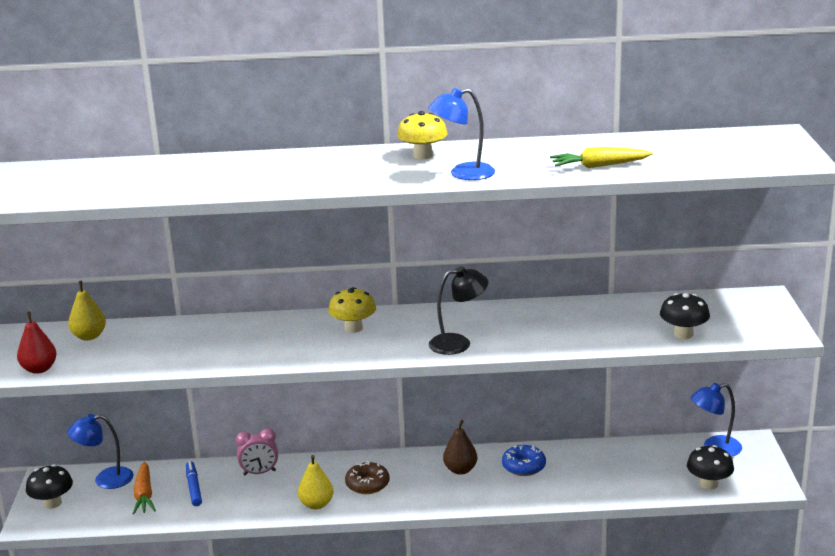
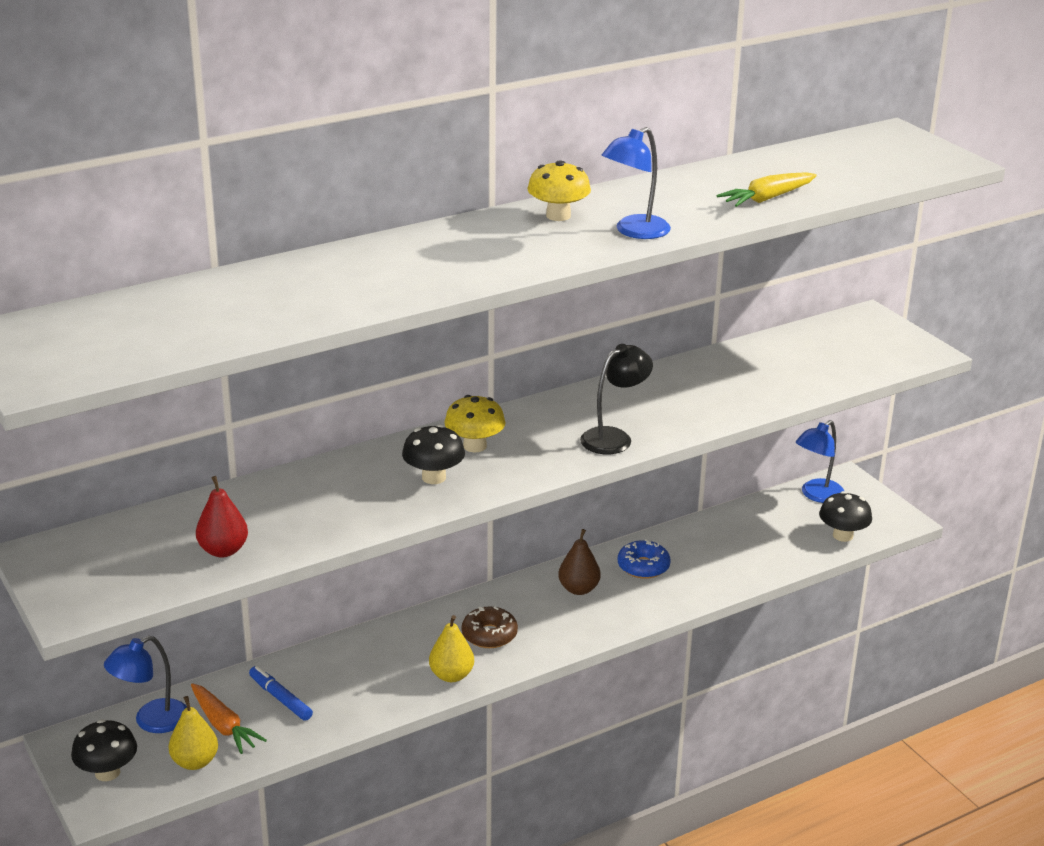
camera: 30 degrees left, 5 degrees up
(39, 369) = (124, 593): red pear -> red pear (223, 550)
(89, 336) = (144, 533): yellow pear -> yellow pear (195, 762)
(259, 473) = (346, 657): pink clock -> none
(683, 334) = (833, 375): black mushroom -> black mushroom (434, 477)

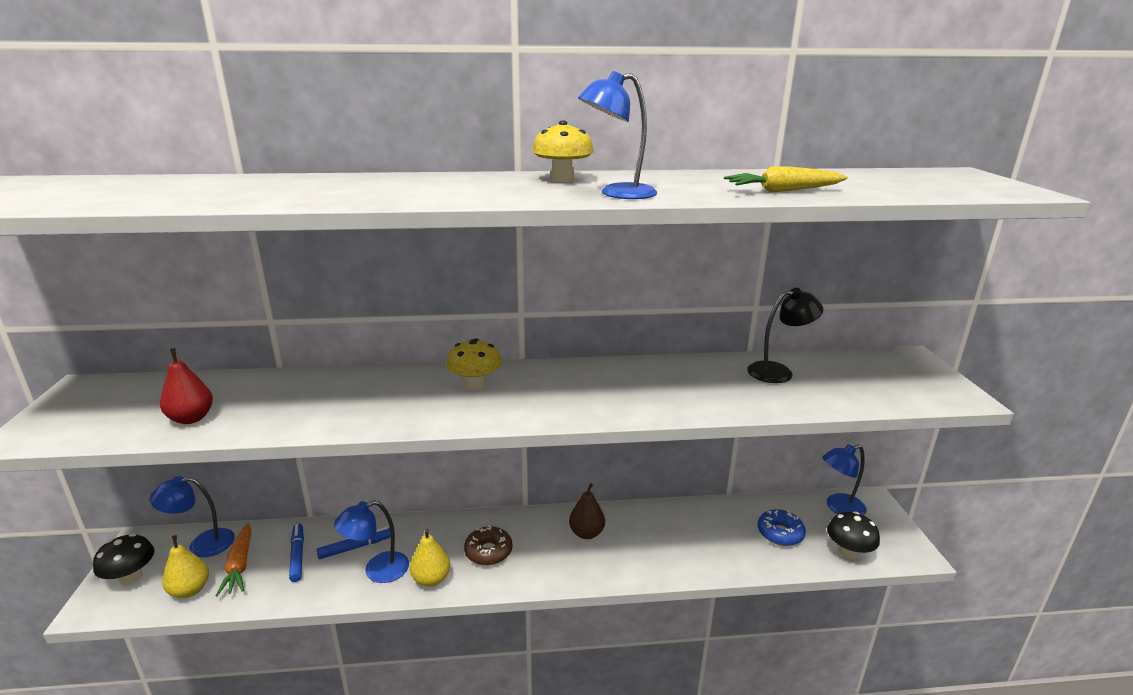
camera: 25 degrees right, 5 degrees down
(339, 672) = (356, 547): none -> blue marker
(386, 685) = (377, 570): none -> blue lamp
(434, 477) = (415, 401): black mushroom -> none
(614, 437) = (597, 405): black lamp -> black lamp (778, 371)
(643, 566) = (652, 529): blue donut -> blue donut (780, 533)

